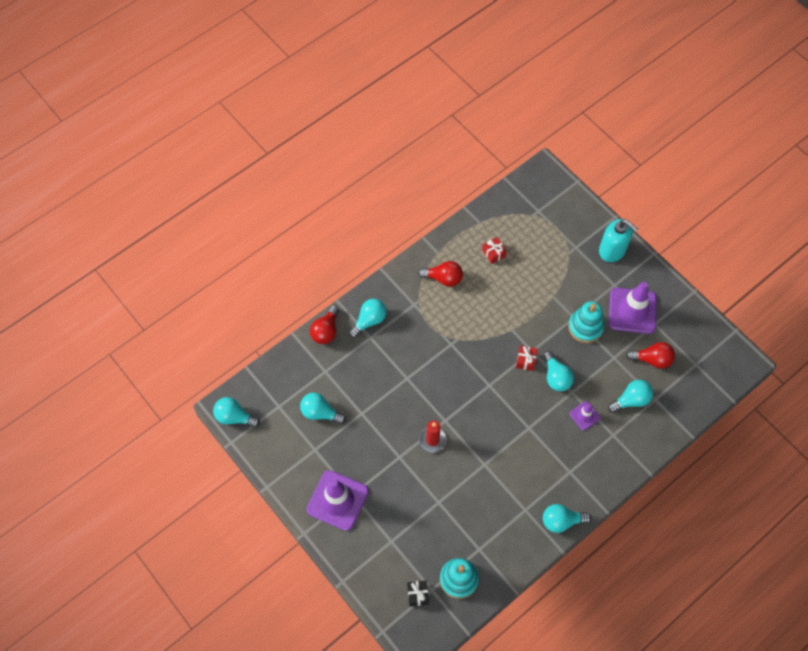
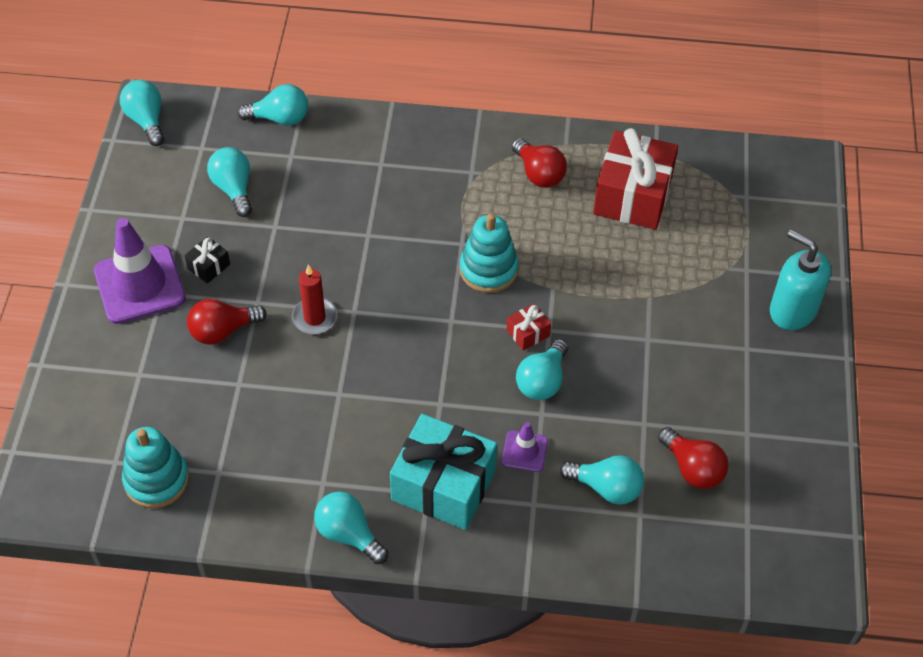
camera: 45 degrees right, 10 degrees down
(326, 331) = (342, 120): red light bulb -> red light bulb (222, 331)
(369, 321) = (401, 148): turquoise light bulb -> turquoise light bulb (280, 118)
(417, 594) = (94, 452): black gift -> black gift (208, 266)
(493, 253) = (632, 196): red gift -> red gift, size x2.32
(571, 462) = (443, 485): none -> turquoise gift
(585, 327) = (649, 361): turquoise stacking toy -> turquoise stacking toy (488, 269)
(612, 250) = (792, 310): turquoise soap dispenser -> turquoise soap dispenser turned 135 degrees clockwise
(632, 311) = (735, 394): purple traffic cone -> none

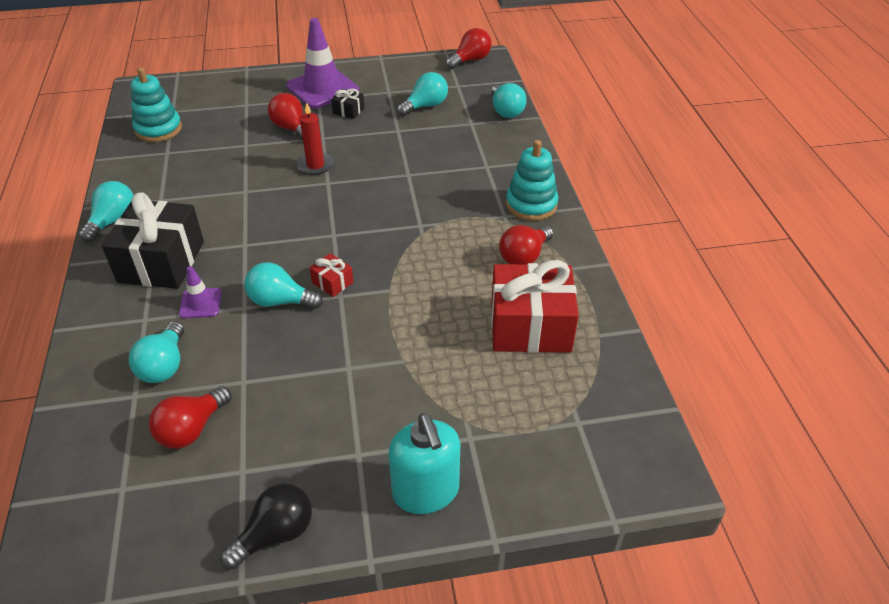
camera: 75 degrees right, 10 degrees down
(146, 120) = (470, 60): turquoise light bulb -> red light bulb
(443, 485) = (161, 262): turquoise gift -> black gift
(488, 269) = (397, 246): turquoise stacking toy -> turquoise stacking toy (531, 205)
(792, 310) = (426, 491): turquoise soap dispenser -> turquoise soap dispenser turned 135 degrees clockwise
(813, 416) = (276, 534): none -> black light bulb

